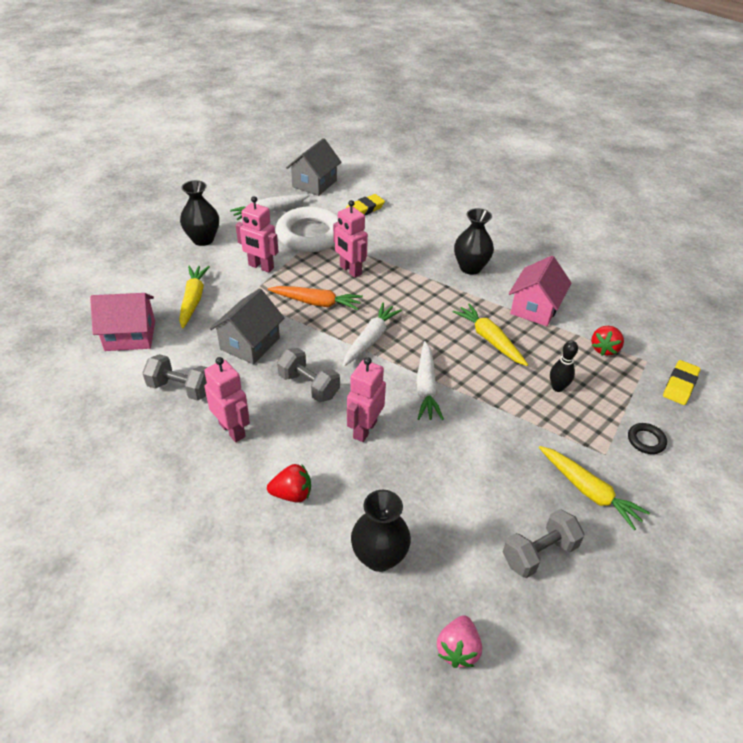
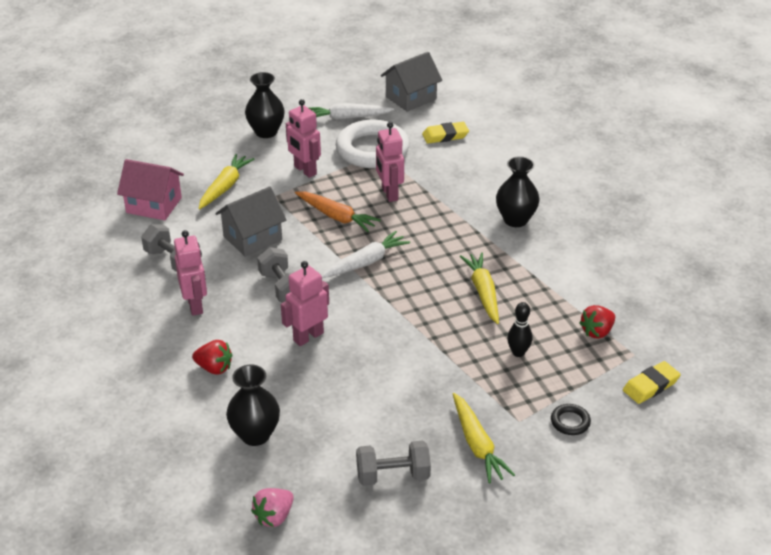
camera: 25 degrees right, 5 degrees down
(426, 387) = (389, 318): white carrot -> none
(535, 308) = (554, 275): pink house -> none

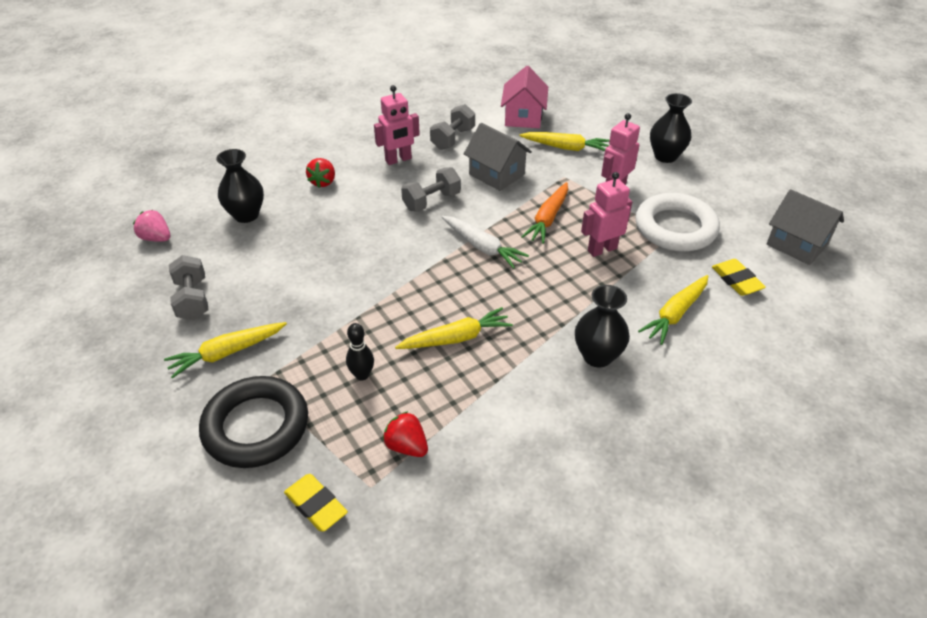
camera: 80 degrees right, 5 degrees up
(308, 336) = (368, 226): pink robot -> none
(347, 117) = (724, 203): white carrot -> none
(476, 173) = (675, 314): none -> yellow carrot
(570, 422) = (256, 426): black ring -> black ring, size x2.42

